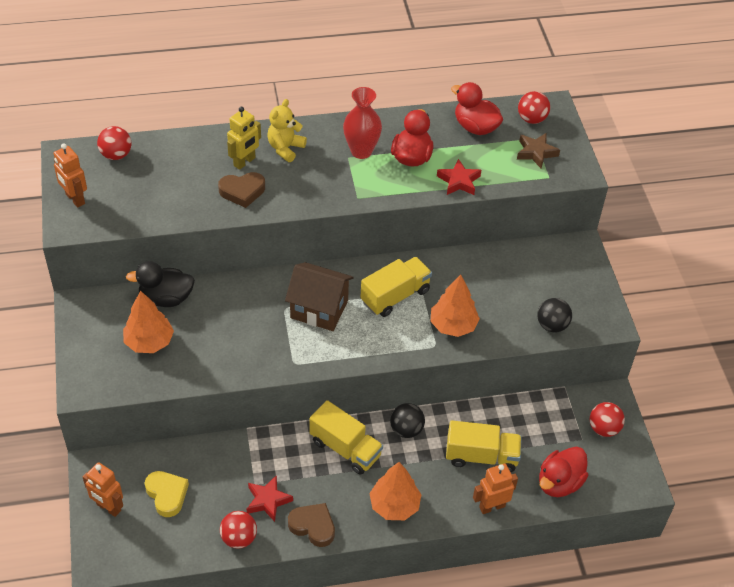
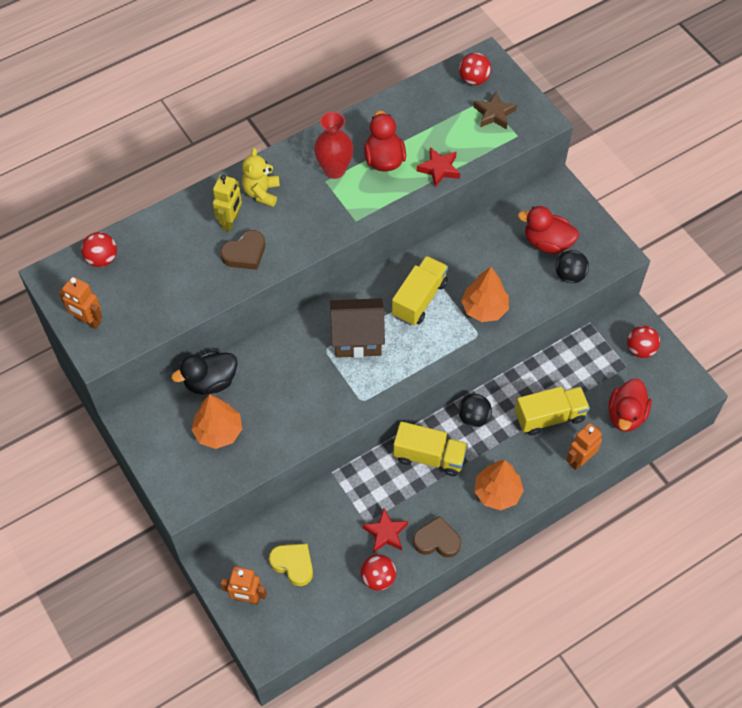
camera: 20 degrees left, 10 degrees up
(475, 127) = (427, 106): red duck -> red duck (547, 242)

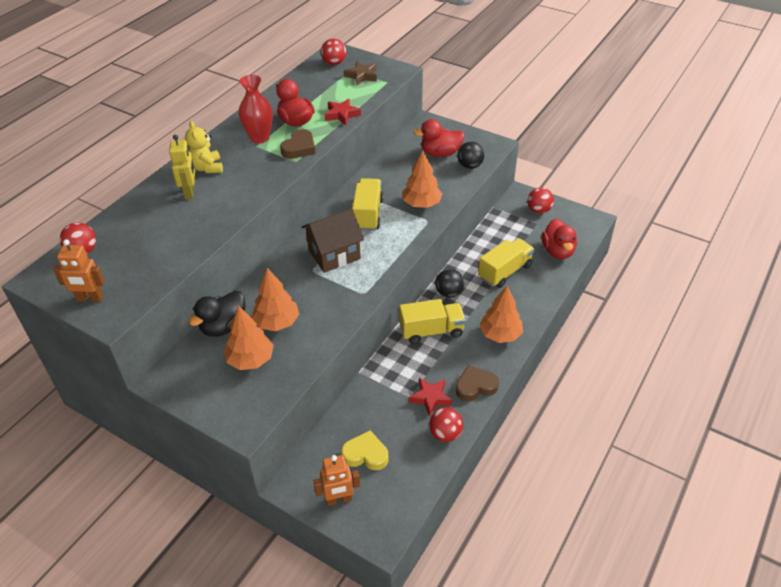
camera: 25 degrees left, 15 degrees down
(245, 253) = (214, 208): brown heart -> brown heart (299, 148)
(262, 399) = (277, 322): none -> orange tree
(579, 460) = (546, 290): orange robot -> none

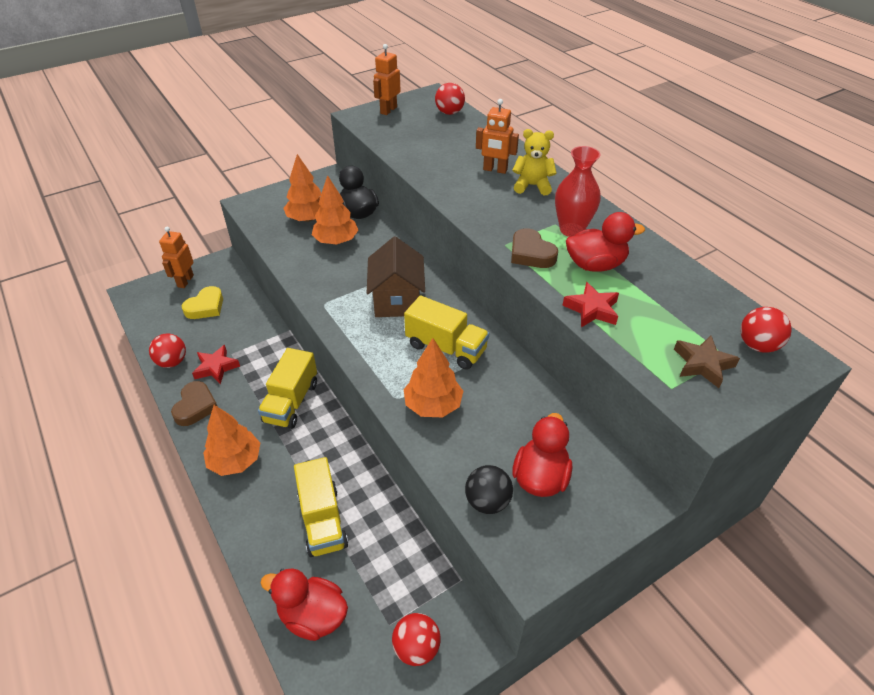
camera: 115 degrees right, 0 degrees up
(190, 192) = (495, 170): yellow robot -> orange robot
(449, 293) = (332, 442): black ball -> none

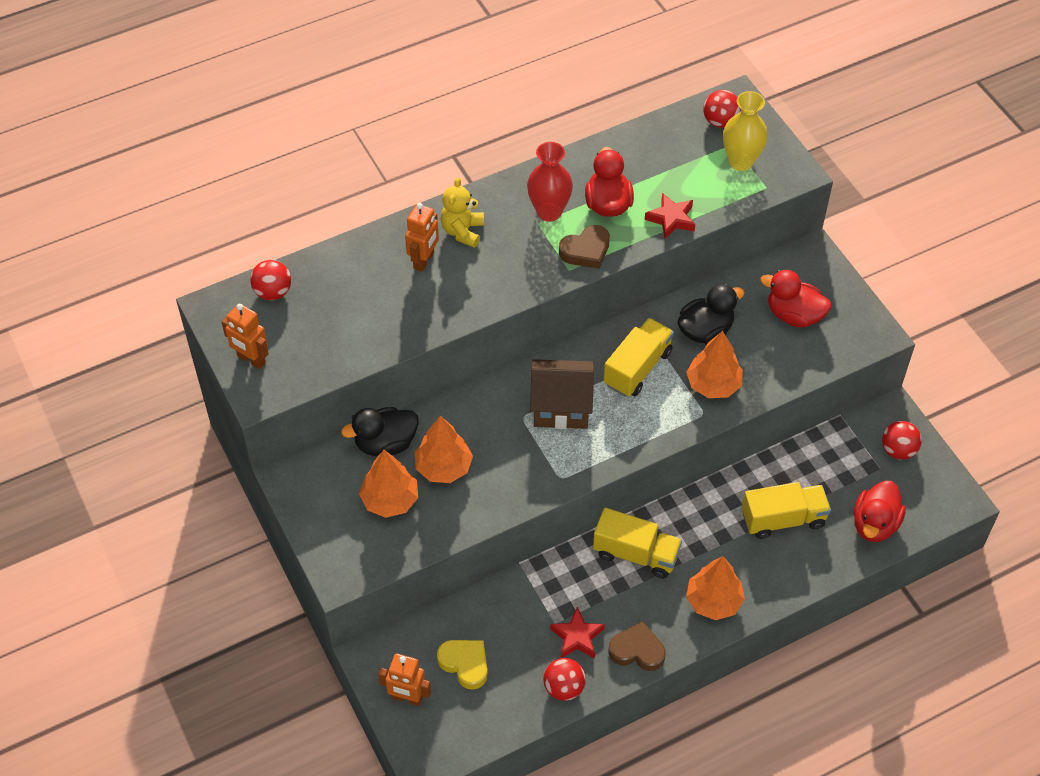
camera: 85 degrees left, 10 degrees up
(487, 502) = (817, 354): black ball -> none
(501, 397) = (705, 330): none -> black duck
(703, 364) = (741, 161): brown star -> yellow vase

